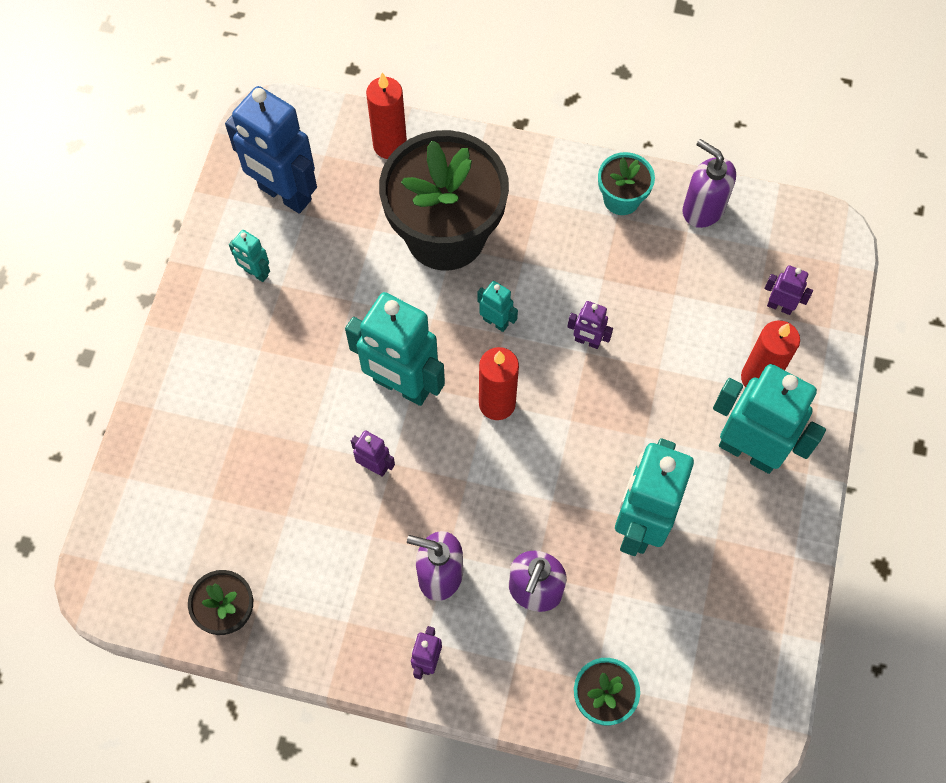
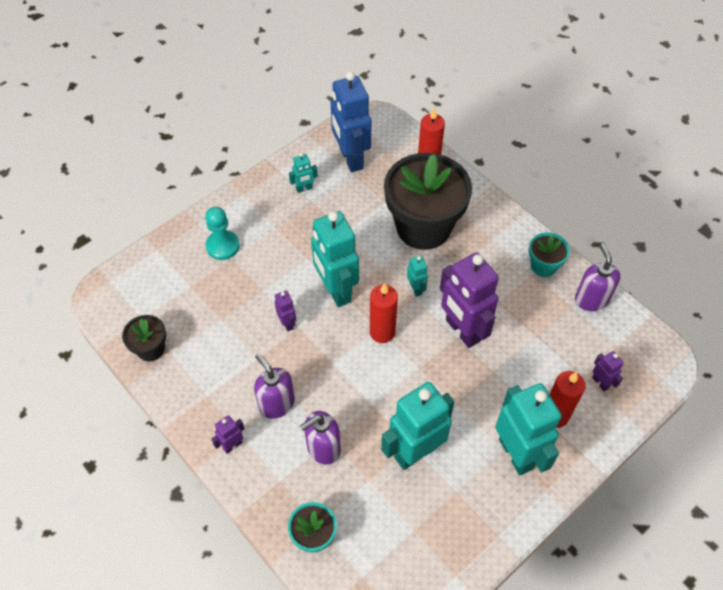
camera: 35 degrees right, 10 degrees down
(211, 417) = (223, 246): none -> turquoise pawn
(256, 273) = (304, 189): turquoise robot -> turquoise robot turned 90 degrees counterclockwise
(587, 341) = (462, 331): purple robot -> purple robot, size x2.23

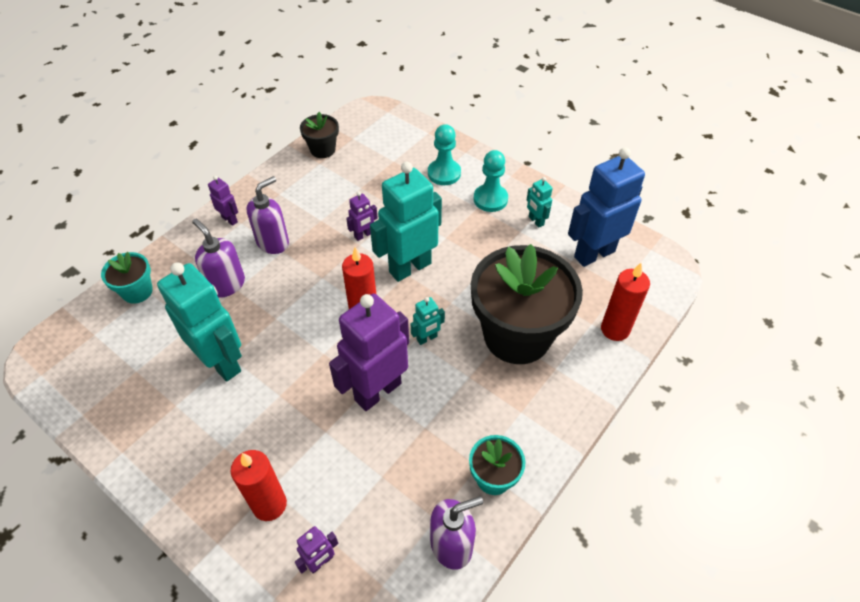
camera: 80 degrees right, 5 degrees down
(268, 216) = (490, 199): none -> turquoise pawn
(516, 453) = (219, 463): turquoise robot -> none

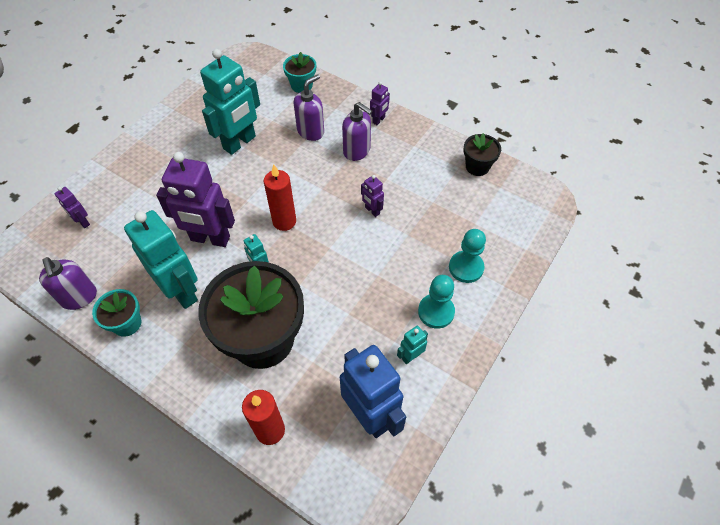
camera: 85 degrees right, 5 degrees up
(269, 504) = (126, 189): red candle -> none
(377, 391) = (210, 239): purple robot -> purple robot turned 150 degrees clockwise
(410, 267) = (337, 249): turquoise robot -> turquoise robot (182, 291)

